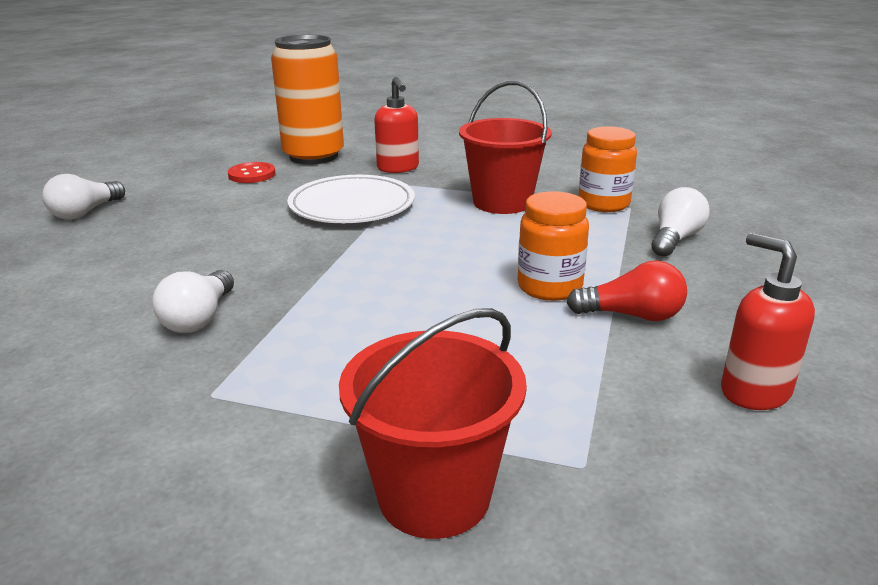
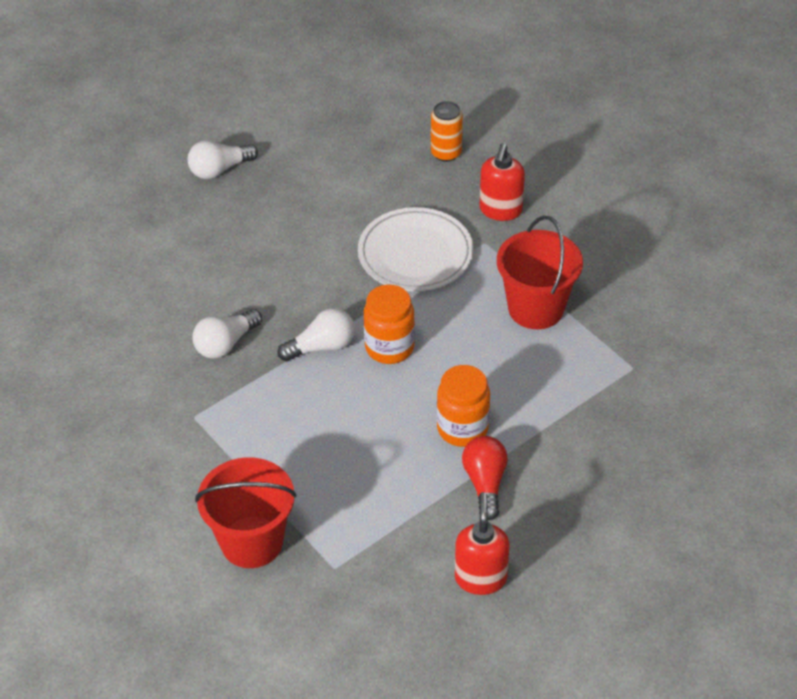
camera: 35 degrees right, 20 degrees up
(252, 174) = (373, 164): red button -> none
(313, 156) = (446, 153): orange can -> orange can, size x0.49
(603, 204) = (616, 352): orange jar -> orange jar (389, 347)
(632, 315) = (485, 483): red light bulb -> red light bulb turned 135 degrees counterclockwise
(675, 239) = (615, 426): white light bulb -> white light bulb (322, 347)

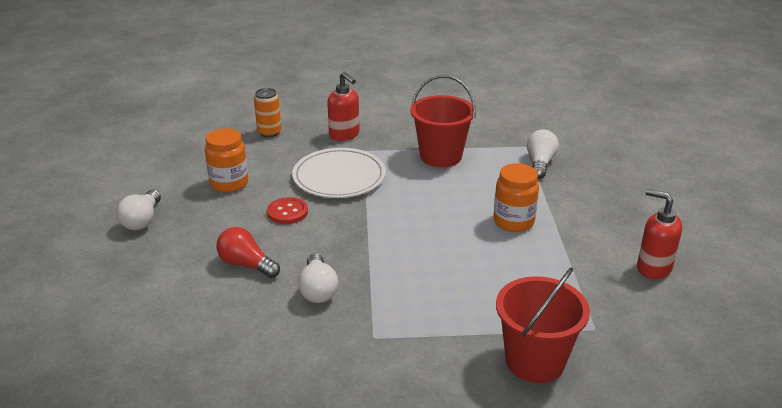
camera: 55 degrees left, 15 degrees down
(320, 254) = (287, 212): none -> red button
(322, 347) = (375, 247): white light bulb -> white light bulb (540, 163)
(389, 347) = (409, 220): orange jar -> orange jar (229, 183)
(485, 483) = (570, 232): red light bulb -> red light bulb (246, 264)

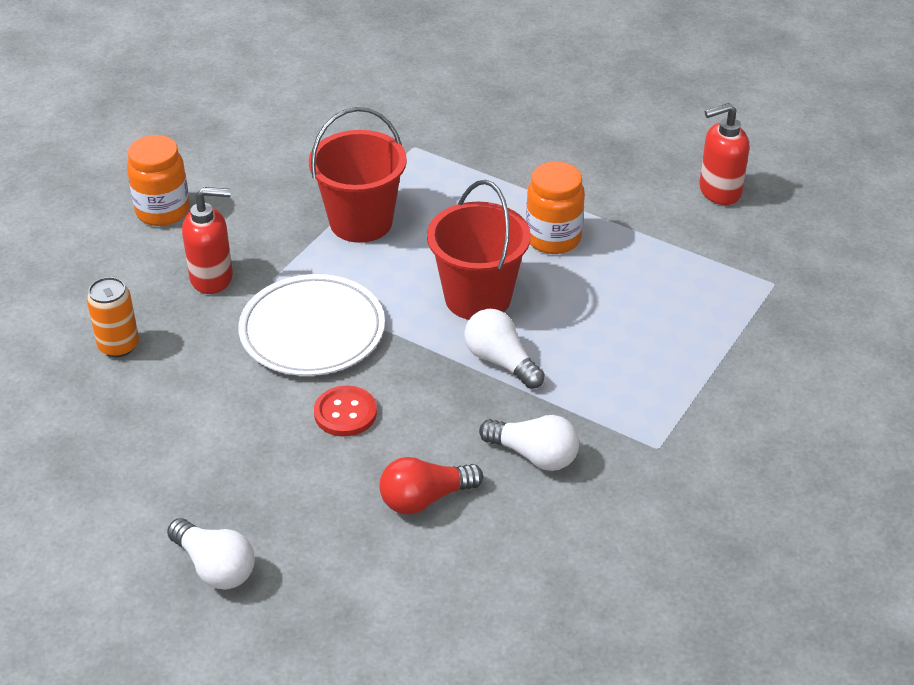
camera: 55 degrees left, 10 degrees up
(229, 183) = (213, 441): orange jar -> orange jar (163, 211)
(535, 361) = (787, 349): red bucket -> red bucket (477, 298)
(540, 163) = (462, 156): white light bulb -> white light bulb (501, 361)

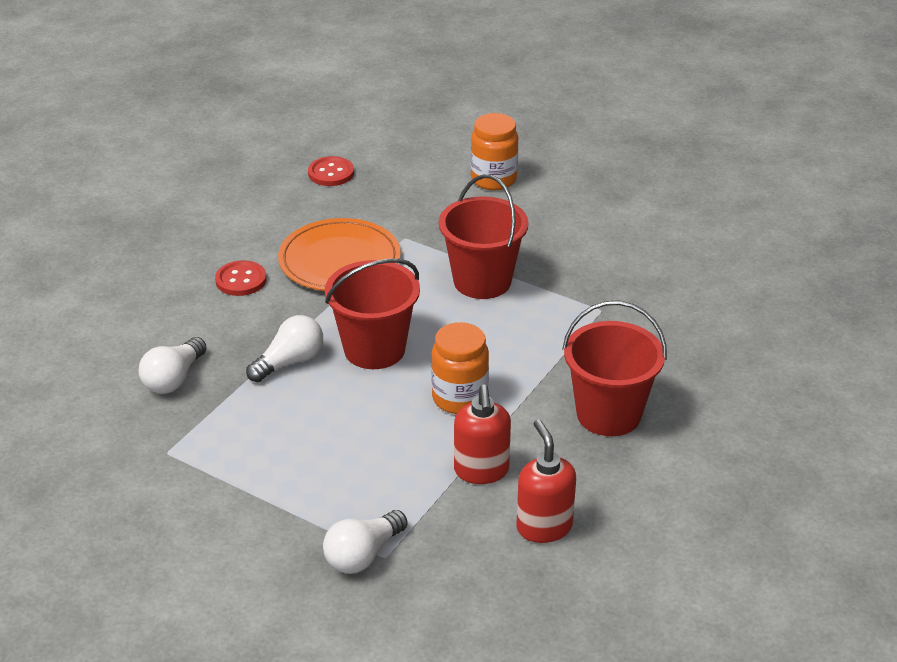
camera: 90 degrees right, 5 degrees down
(118, 345) = (331, 173): orange can -> red button
(212, 278) = (407, 209): red soap dispenser -> red soap dispenser (481, 471)
(215, 567) = (101, 229): white light bulb -> white light bulb (363, 555)
(312, 330) = (339, 260): white plate -> orange plate
(425, 499) = (140, 321): red light bulb -> none
(569, 150) = (608, 414): none -> red bucket

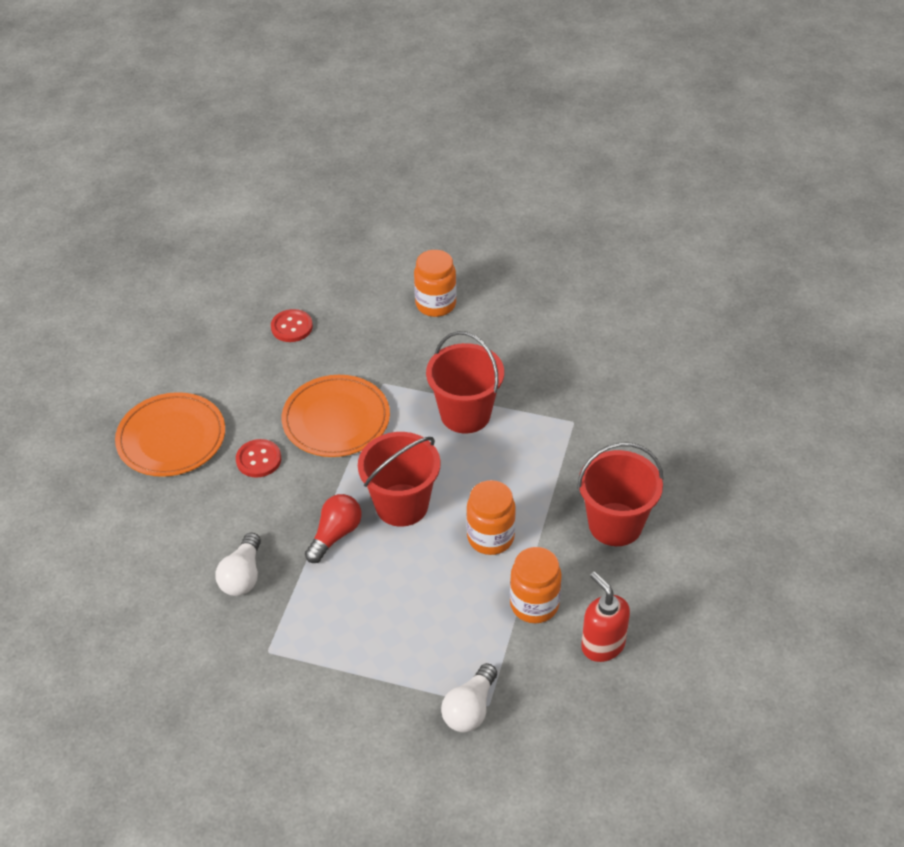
camera: 15 degrees left, 10 degrees up
(160, 245) = (171, 438): none -> orange plate
(290, 362) = (335, 535): white light bulb -> red light bulb
(481, 471) = (534, 604): red soap dispenser -> orange jar

